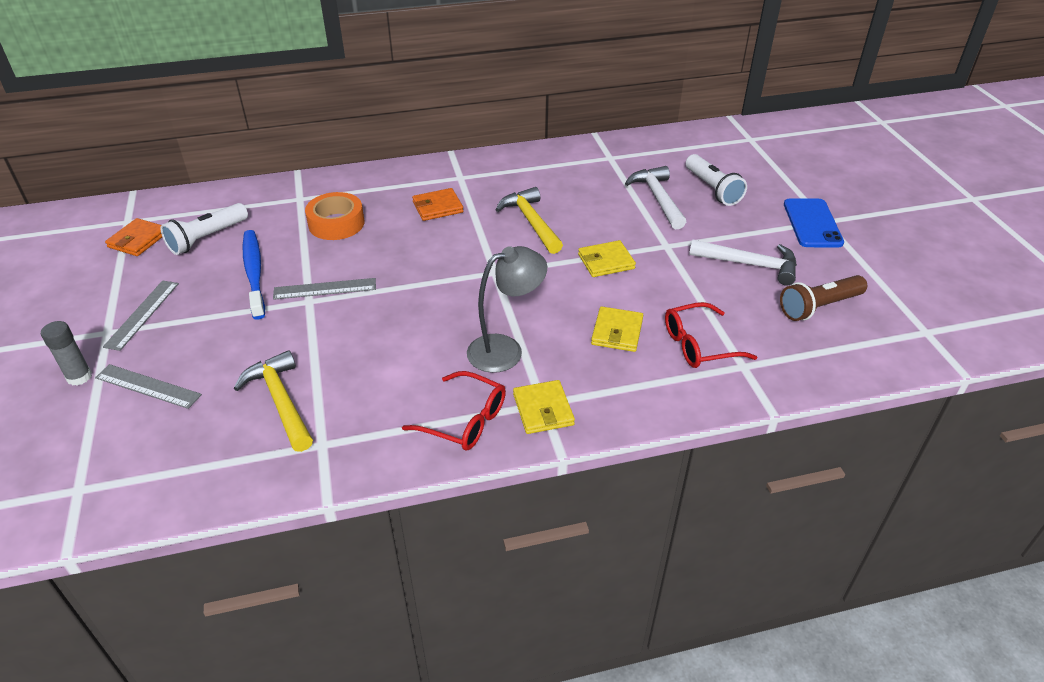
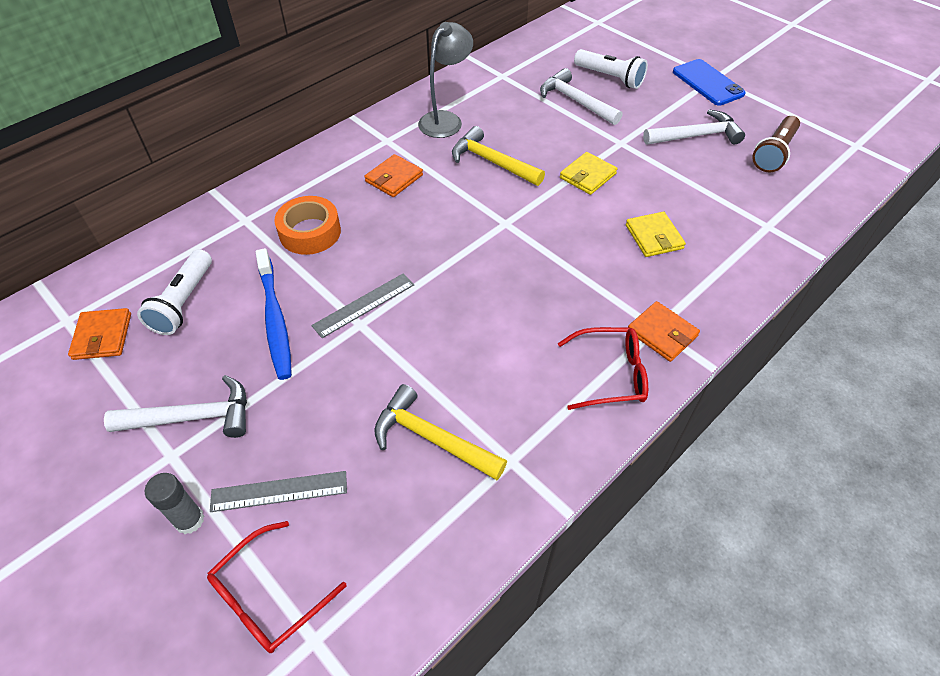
camera: 30 degrees left, 10 degrees up
(142, 314) = (193, 417): grey ruler -> white hammer
(254, 273) = (275, 319): blue toothbrush -> blue toothbrush turned 150 degrees counterclockwise
(505, 349) = (582, 292): grey lamp -> grey lamp (445, 120)
(543, 409) = (662, 333): yellow wallet -> orange wallet
(699, 345) = (722, 222): red glasses -> red glasses (268, 597)

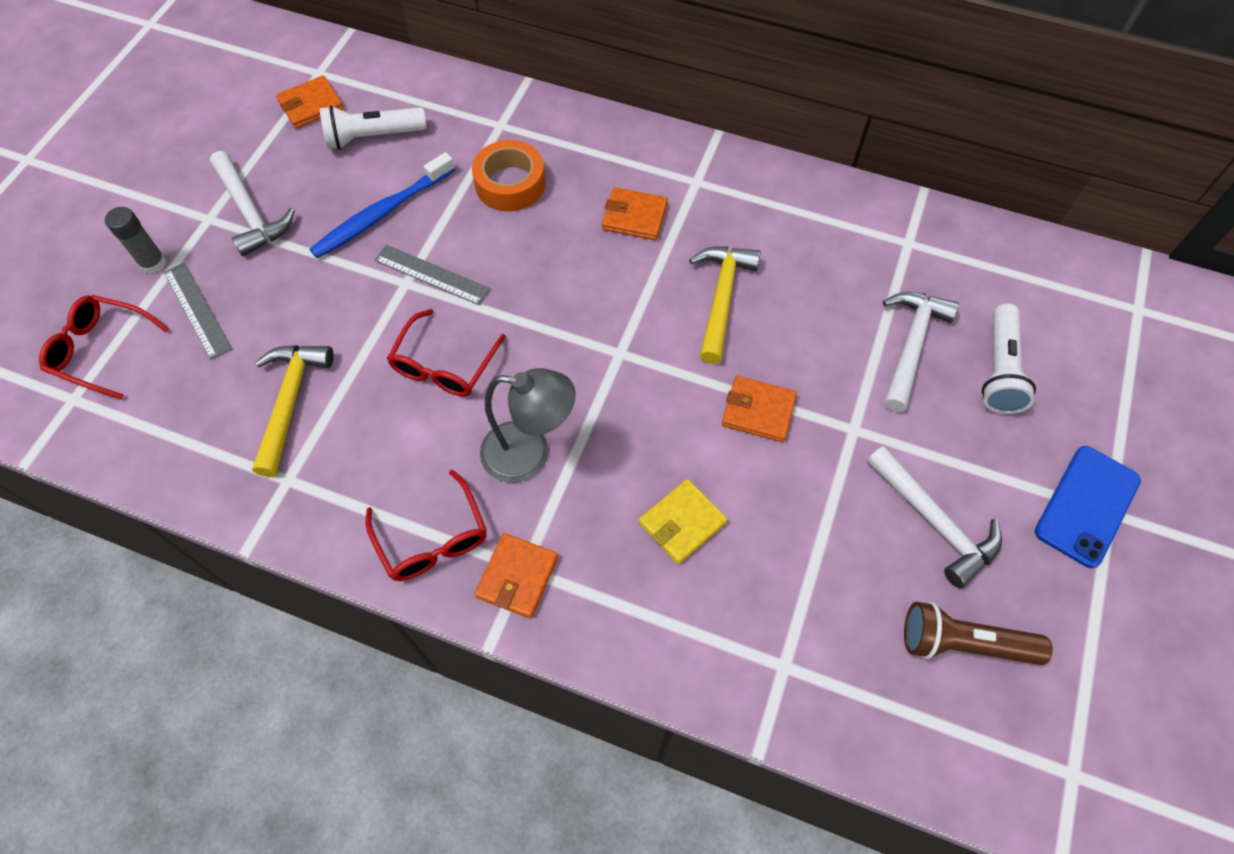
camera: 65 degrees right, 10 degrees up
(445, 120) = (772, 220): grey lamp -> grey lamp (529, 454)
(457, 322) = (444, 365): none -> red glasses
(587, 176) = (758, 411): yellow wallet -> orange wallet

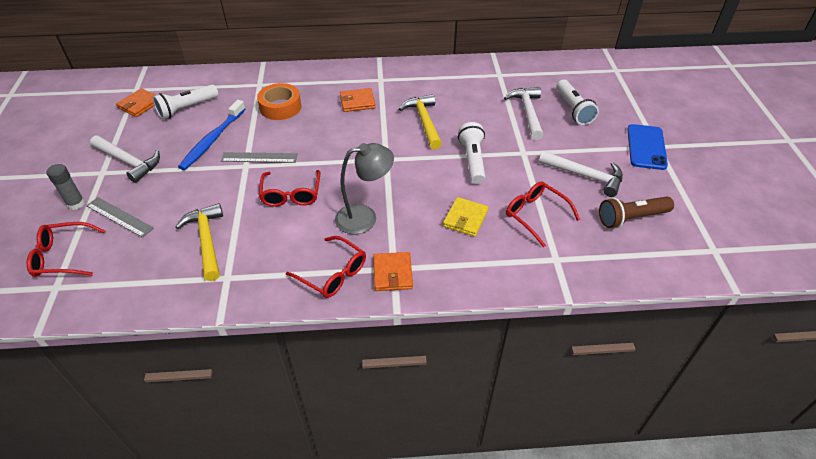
camera: 25 degrees left, 15 degrees down
(758, 411) = (472, 160): orange wallet -> white flashlight
(800, 565) = (535, 215): none -> red glasses

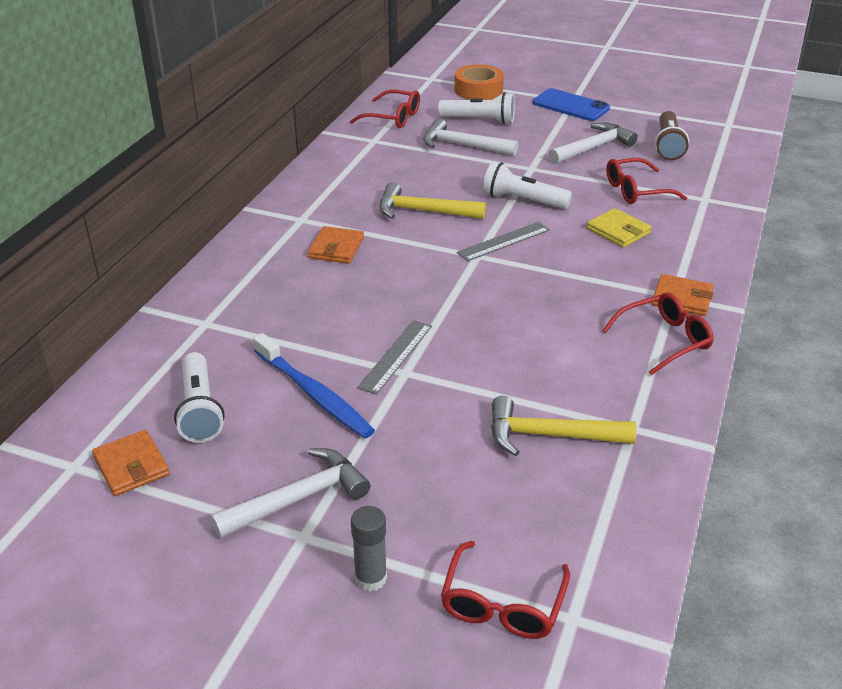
camera: 65 degrees left, 10 degrees down
(119, 217) = (441, 524): grey ruler -> grey ruler (503, 241)
(280, 107) = (287, 314): orange tape -> orange tape (478, 90)
(291, 194) = (498, 343): red glasses -> red glasses (393, 117)
(365, 217) = (577, 295): grey lamp -> none

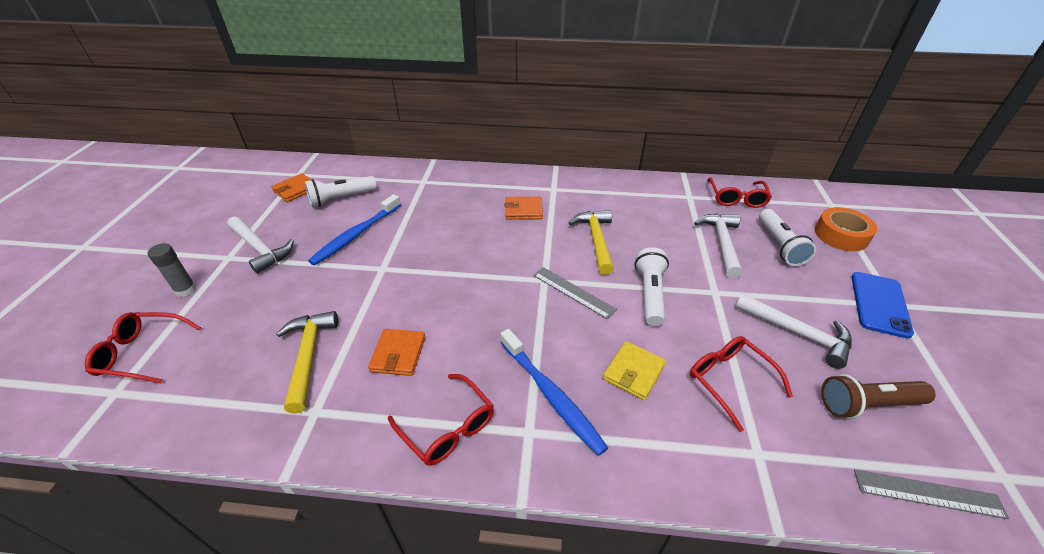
camera: 75 degrees right, 5 degrees up
(395, 356) = (400, 261): grey ruler -> grey ruler (928, 493)
(636, 278) = (551, 394): none -> blue toothbrush
(682, 298) = (526, 440): orange wallet -> orange wallet (398, 354)

